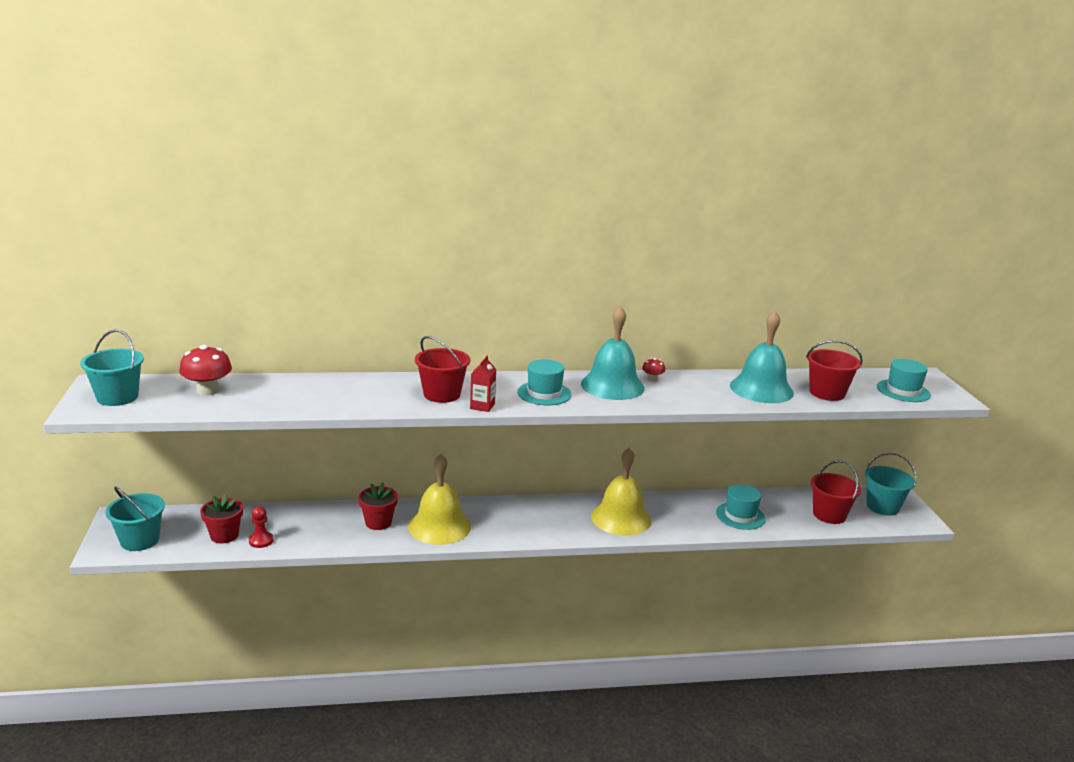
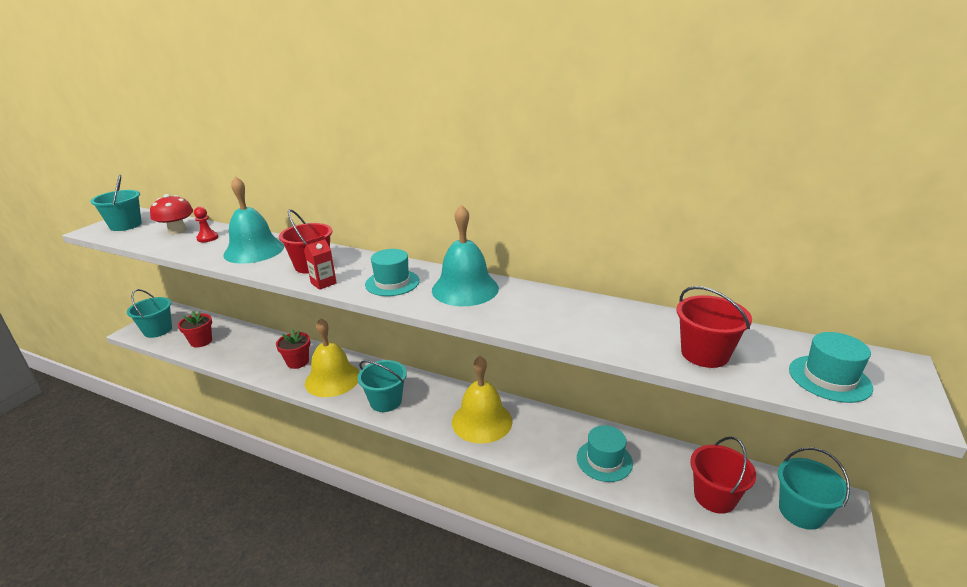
camera: 35 degrees right, 5 degrees up
(261, 541) = (214, 352): red pawn -> red pawn (207, 238)
(518, 528) = (386, 401): none -> turquoise bucket
(652, 379) = (515, 290): red mushroom -> none
(761, 389) = (622, 329): turquoise bell -> turquoise bell (254, 250)

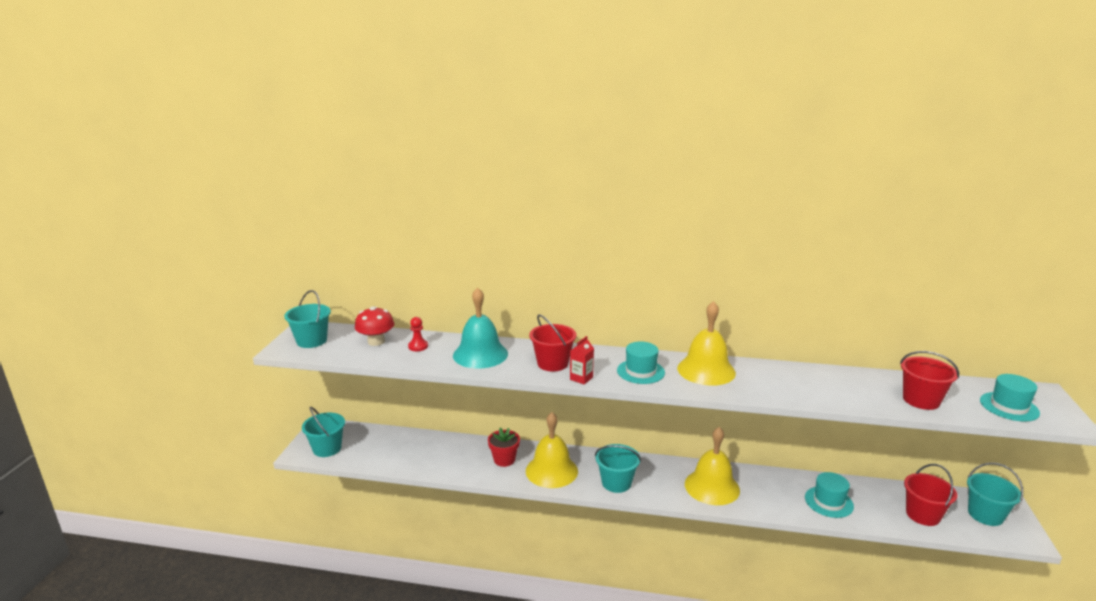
camera: 15 degrees left, 5 degrees down
(201, 341) = (386, 453): red flower pot -> none
(465, 289) = (706, 370): turquoise bell -> yellow bell

